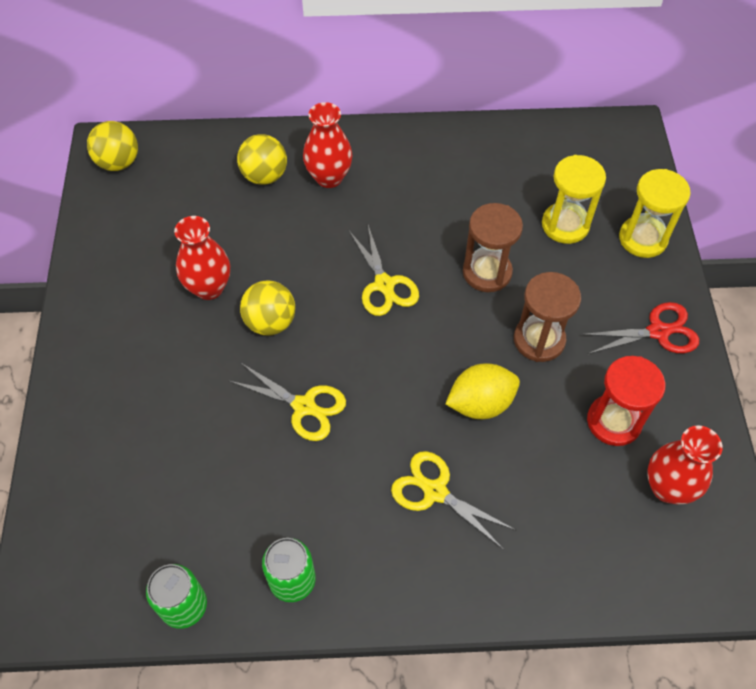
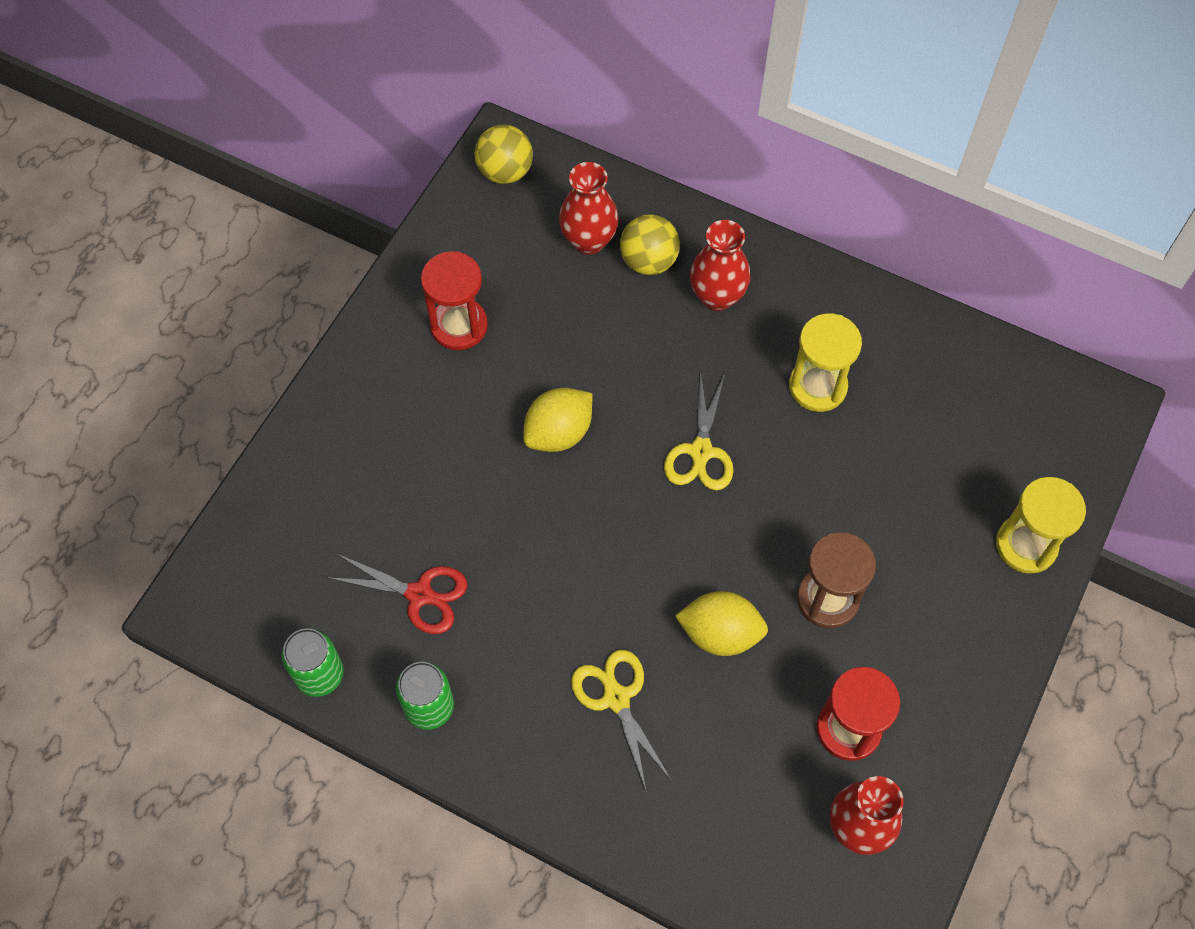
camera: 30 degrees right, 5 degrees up
(145, 283) = (459, 326): none -> red hourglass
(209, 288) = (519, 363): red vase -> red vase (588, 241)
(270, 322) = (559, 433): yellow ball -> yellow lemon
(304, 406) = (540, 540): yellow scissors -> none
(487, 272) = (821, 494): brown hourglass -> none
(565, 225) = (946, 484): yellow hourglass -> yellow hourglass (817, 386)
(658, 332) = (967, 659): red scissors -> red scissors (419, 594)

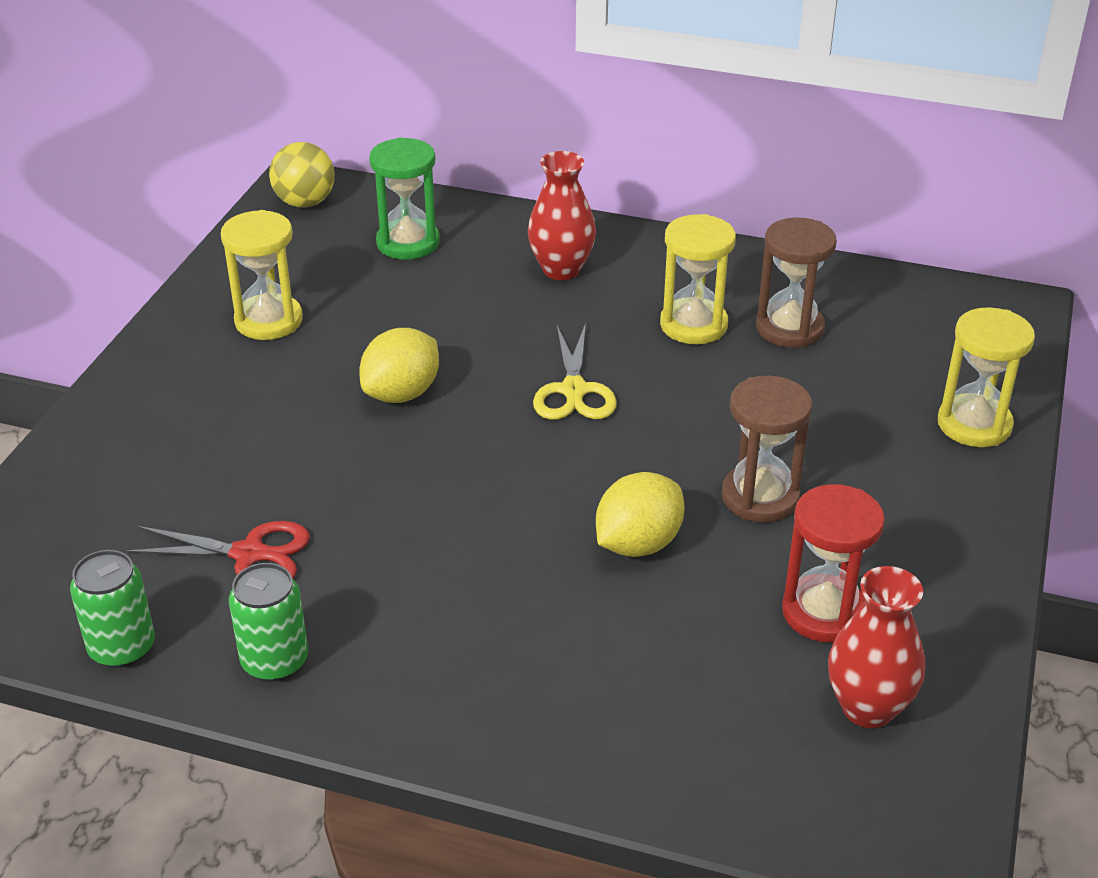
camera: 10 degrees left, 25 degrees down
(459, 326) = (269, 321): red hourglass -> yellow hourglass
(588, 241) = (408, 243): red vase -> green hourglass
(616, 698) = (521, 621): yellow scissors -> none
(648, 261) = (478, 251): yellow ball -> none
(720, 633) = (638, 544): yellow lemon -> yellow lemon turned 45 degrees counterclockwise
(899, 403) = (789, 328): none -> brown hourglass

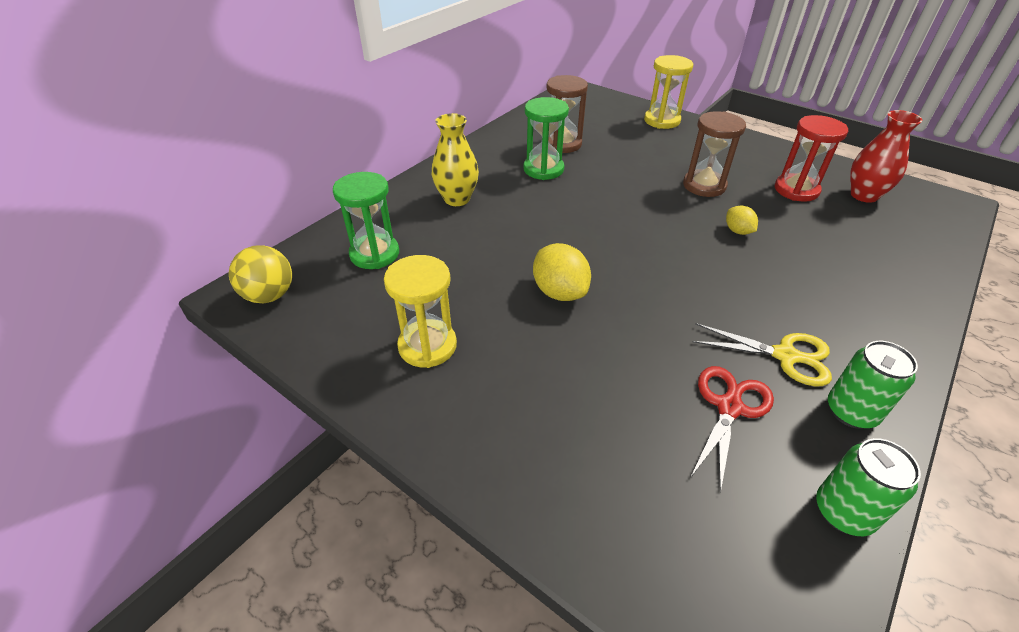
camera: 70 degrees left, 5 degrees up
(561, 269) = (457, 199): red vase -> yellow vase
(574, 390) = (587, 221): yellow scissors -> yellow scissors (785, 356)
(638, 544) = (738, 231): yellow lemon -> yellow lemon, size x0.58
(693, 325) = (543, 169): yellow hourglass -> green hourglass

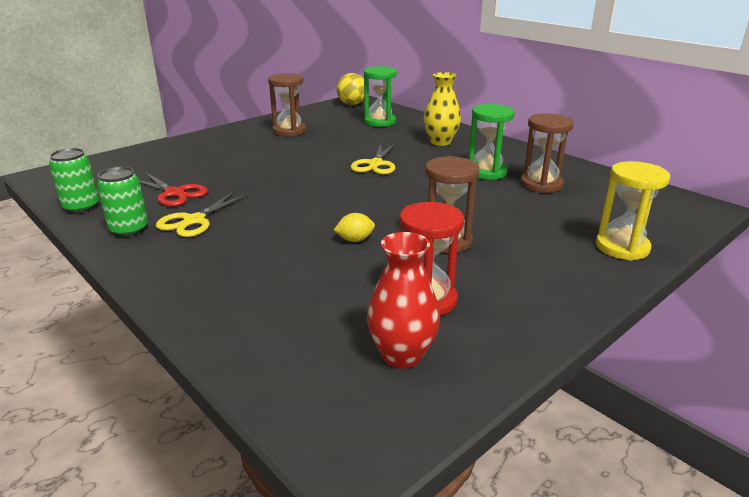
camera: 100 degrees right, 15 degrees down
(427, 346) = (289, 131): yellow hourglass -> brown hourglass
(547, 239) = (376, 164): none -> yellow scissors
(559, 292) = (313, 162): yellow lemon -> none

